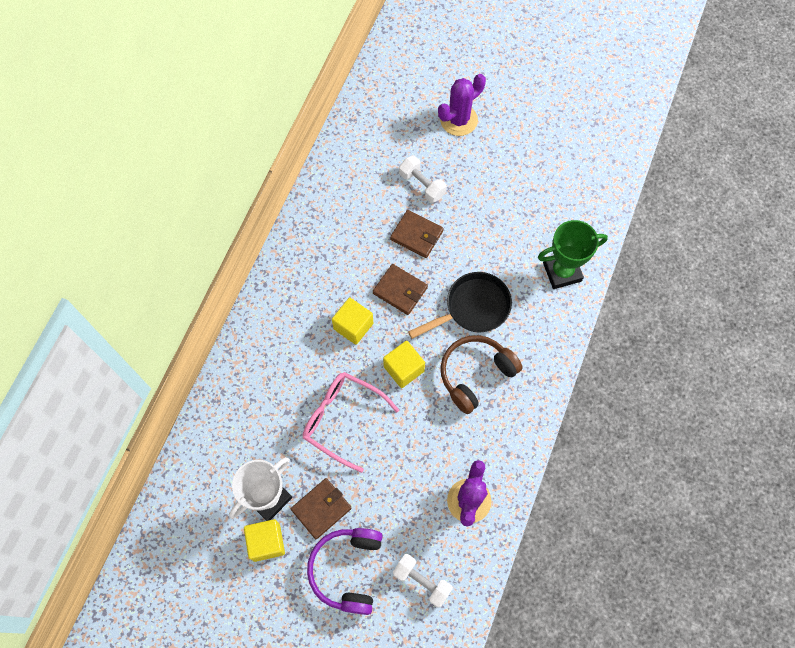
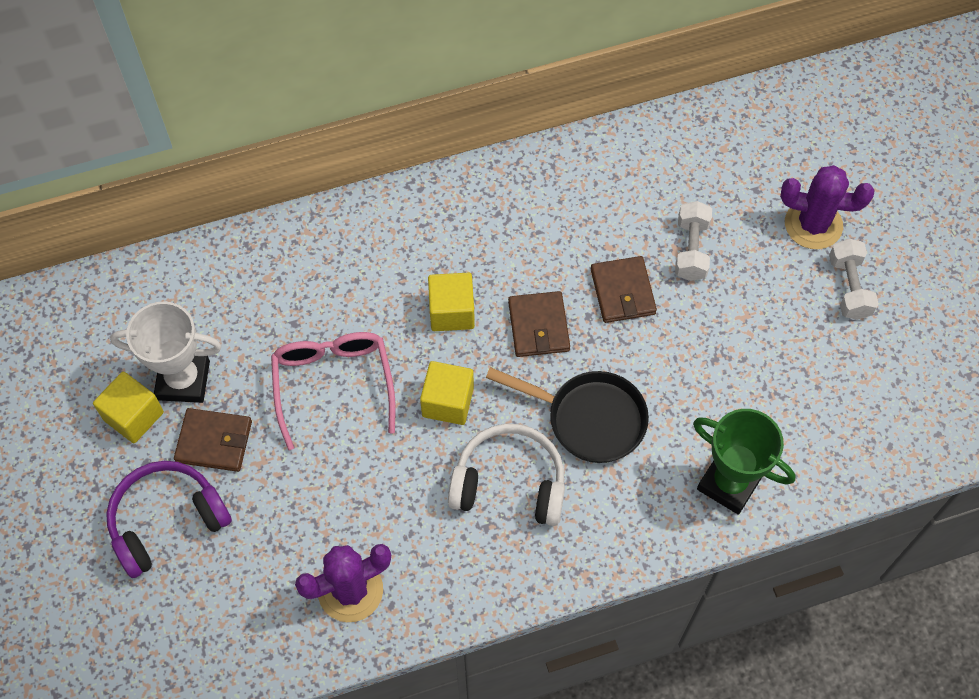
camera: 50 degrees right, 5 degrees down
(422, 581) = (215, 610): white dumbbell -> white dumbbell (849, 287)
(475, 374) = (509, 483): brown headphones -> white headphones

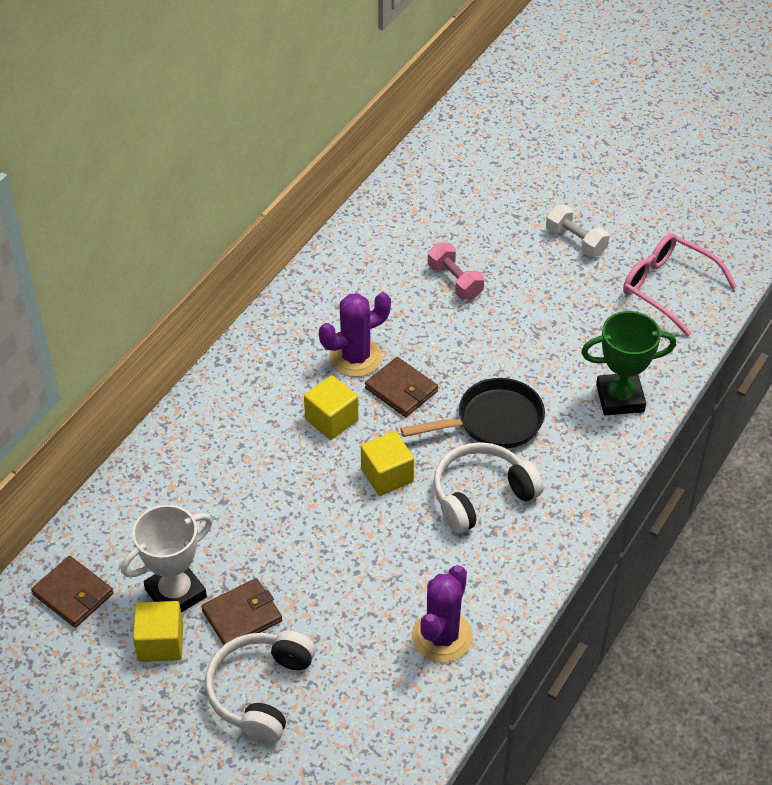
camera: 40 degrees left, 15 degrees down
(167, 521) = (260, 691): purple headphones -> white headphones
(333, 384) = (293, 519): pink glasses -> pink glasses (667, 288)
(622, 292) = (436, 333): brown wallet -> brown wallet (73, 594)
(691, 249) = (455, 281): white dumbbell -> pink dumbbell
(813, 224) = (517, 220): purple cactus -> purple cactus (355, 357)

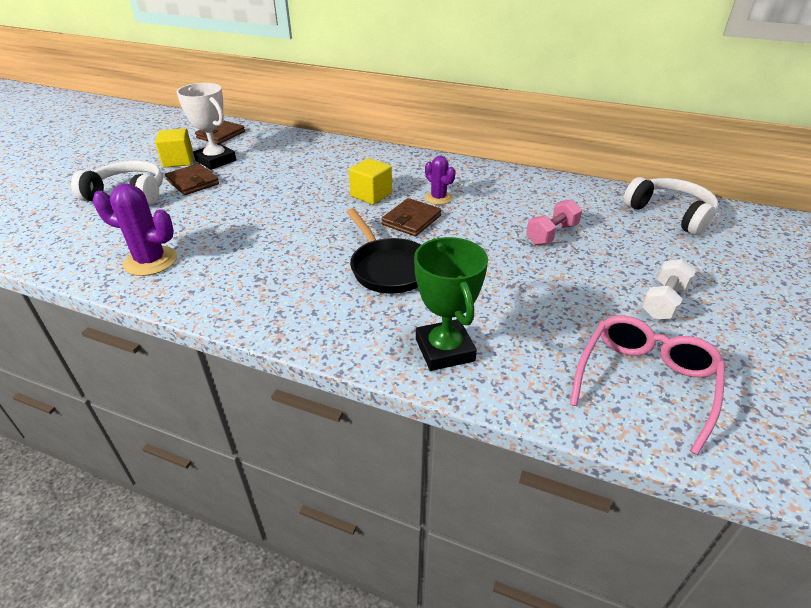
camera: 80 degrees right, 10 degrees down
(355, 357) = (438, 198): purple cactus -> purple cactus, size x0.63
(387, 475) = (318, 222): yellow cube -> none
(481, 495) = (300, 268): white headphones -> white headphones (670, 214)

